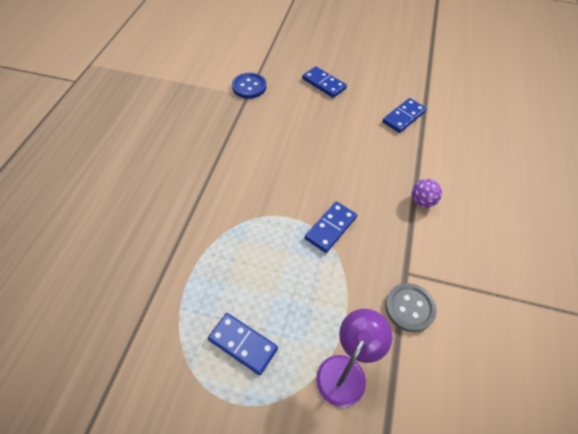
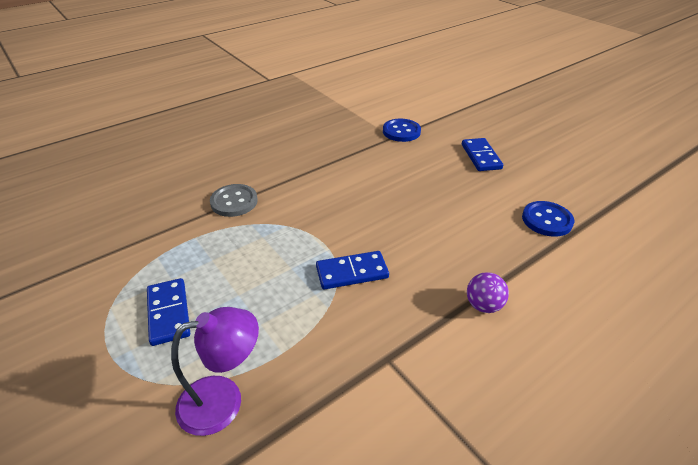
camera: 40 degrees right, 15 degrees down
(404, 117) = (547, 220): blue domino -> blue button
(409, 308) = (353, 394): grey button -> grey button (234, 202)

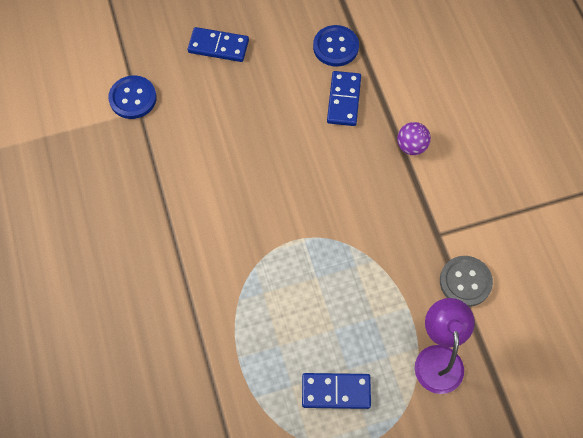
camera: 70 degrees left, 25 degrees up
(234, 202) = (193, 309): grey button -> grey button (465, 282)
(352, 272) = (341, 228): blue domino -> blue domino (344, 100)

